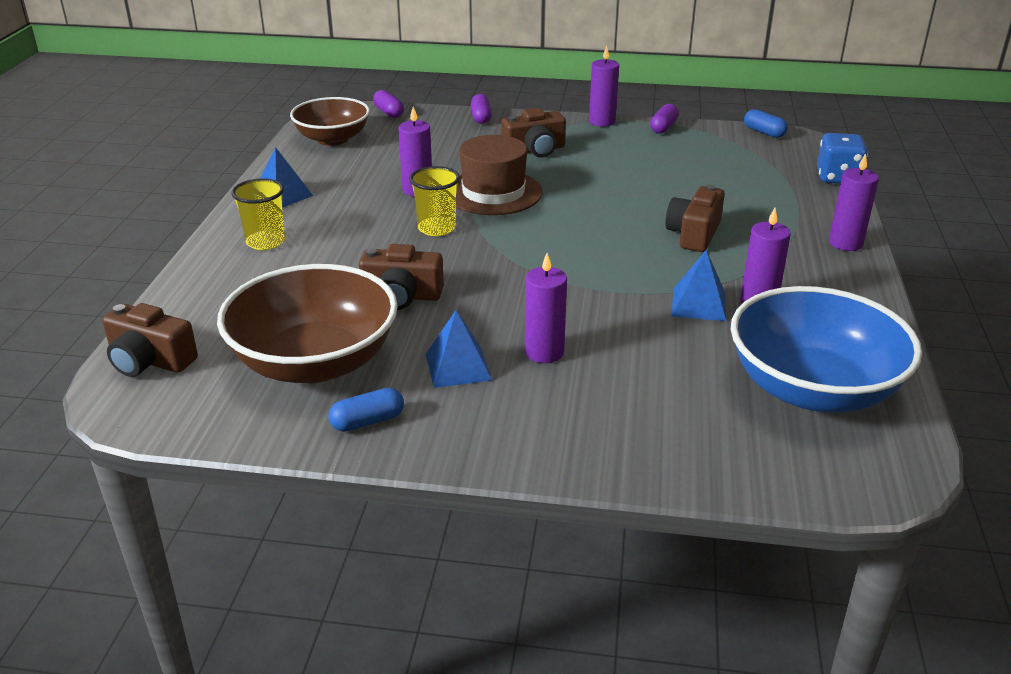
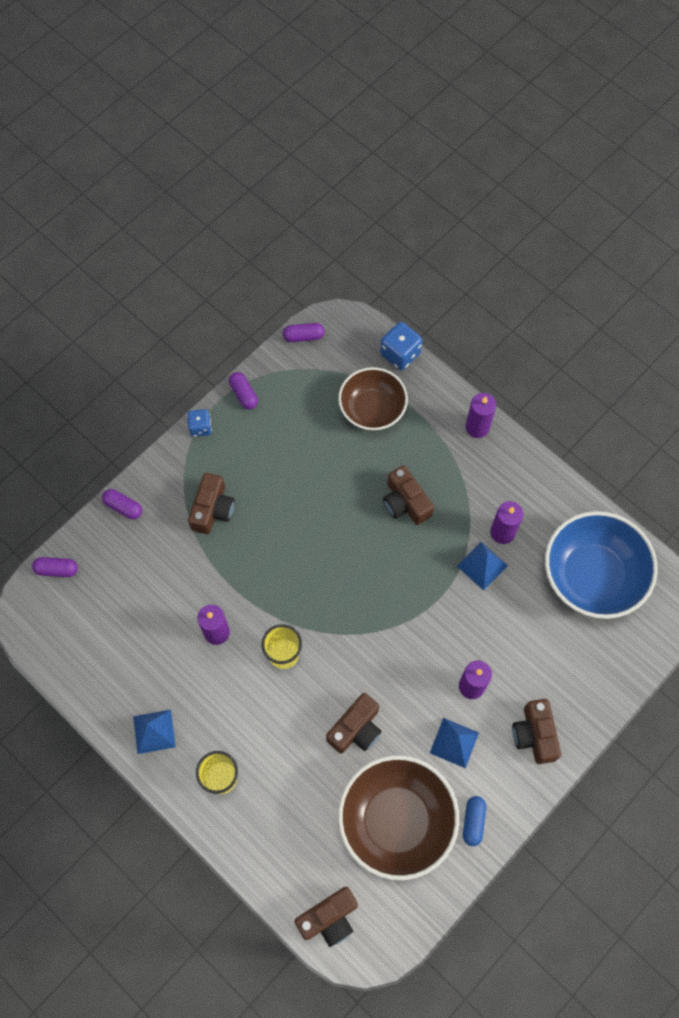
camera: 55 degrees left, 35 degrees up
(332, 139) = (77, 642): brown bowl -> brown bowl (372, 409)
(493, 192) = (259, 584): brown hat -> none
(540, 426) = (534, 734): none -> brown camera
(602, 121) = (200, 427): purple candle -> blue dice
(764, 132) = (303, 336): blue capsule -> purple capsule

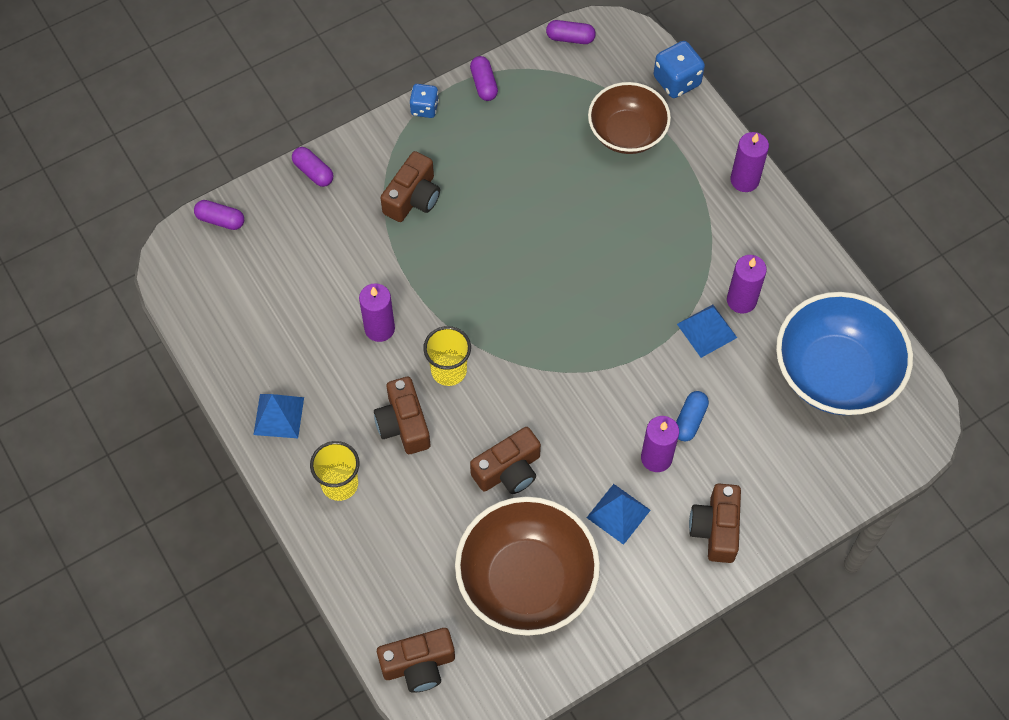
camera: 15 degrees right, 5 degrees down
(405, 502) = (636, 242): brown camera -> brown camera (403, 424)
(473, 821) = (616, 605): blue capsule -> blue capsule (689, 420)

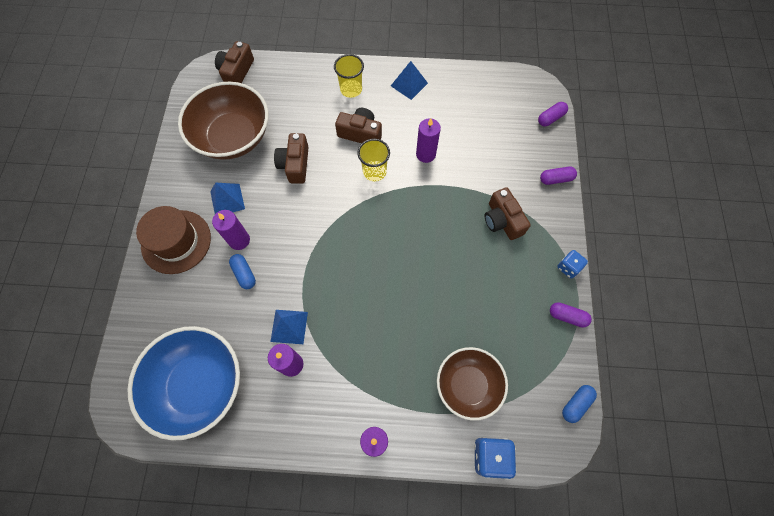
camera: 125 degrees right, 5 degrees up
(570, 38) = (576, 404): purple capsule -> blue capsule
(715, 529) = (176, 241): brown camera -> brown hat

